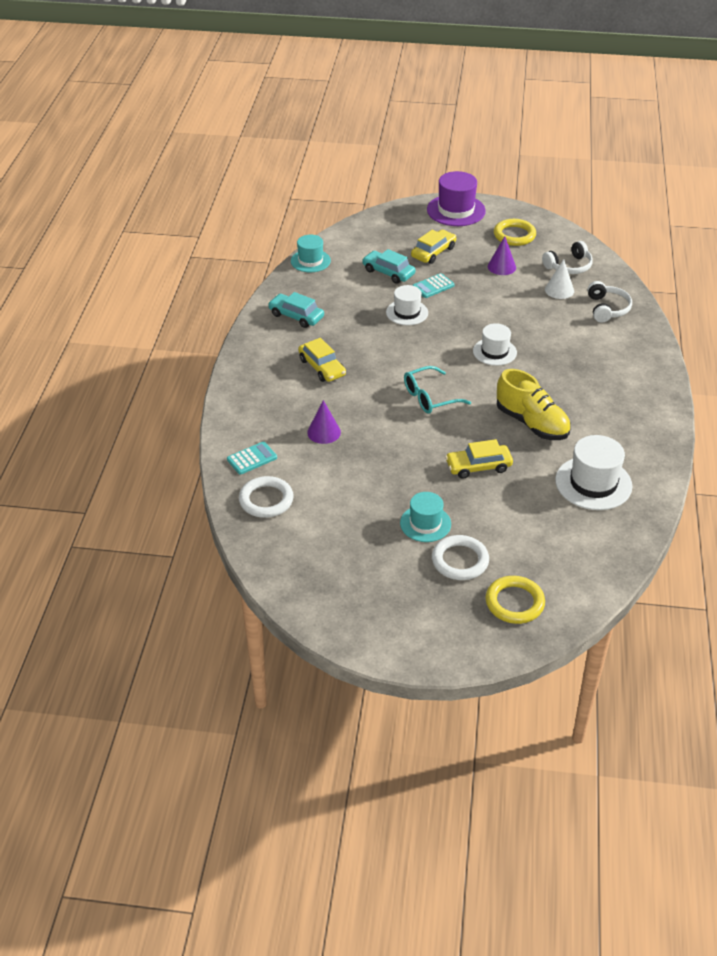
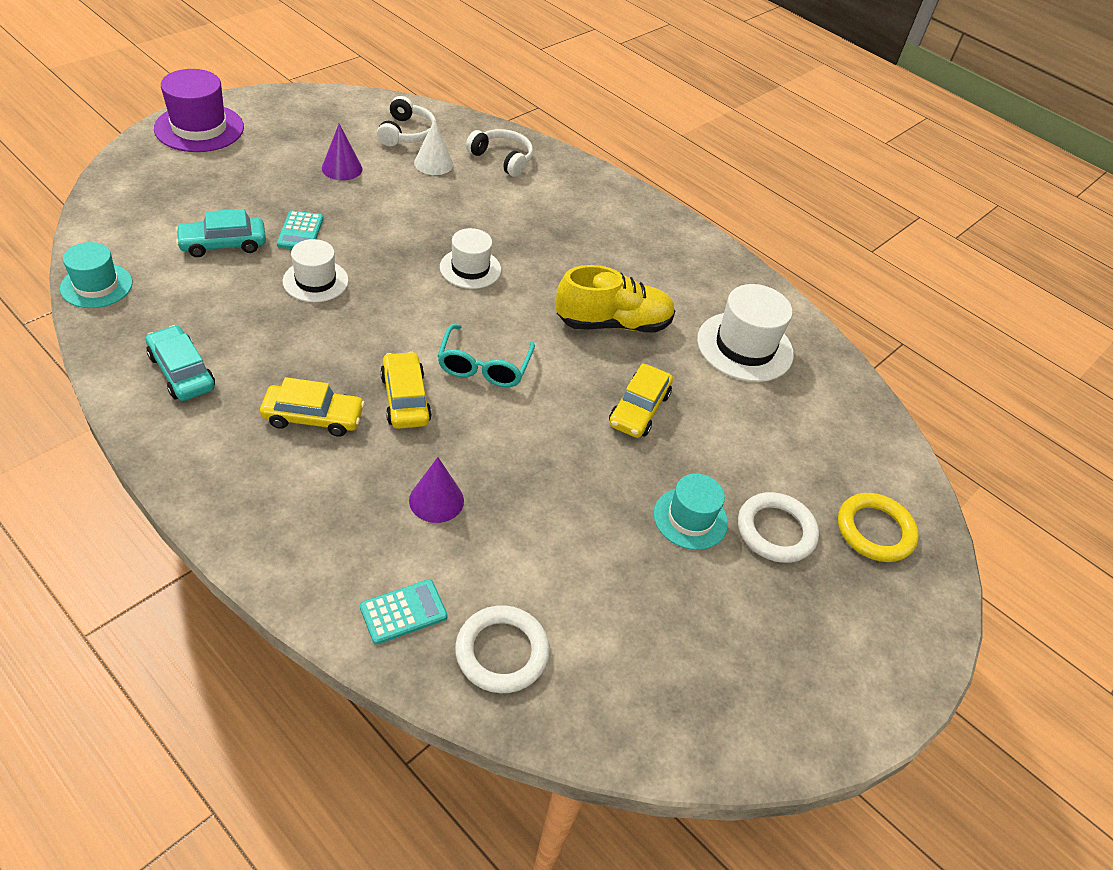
camera: 60 degrees left, 5 degrees up
(252, 458) = (403, 612): turquoise calculator -> turquoise calculator turned 60 degrees clockwise
(296, 316) = (182, 372): turquoise car -> turquoise car turned 75 degrees clockwise
(433, 252) = (243, 191): yellow car -> yellow car (405, 399)
(514, 235) = (305, 126): yellow ring -> none

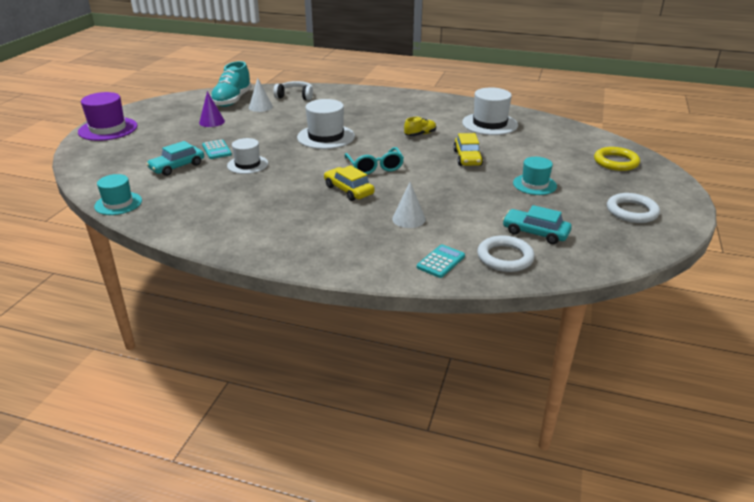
camera: 20 degrees left, 15 degrees down
(182, 372) = (212, 219): turquoise car -> turquoise car (535, 232)
(313, 417) = (308, 212): yellow car -> none
(406, 133) = (232, 100): white headphones -> turquoise shoe
(436, 500) = (408, 219): purple cone -> white cone
(470, 268) = (326, 137): white hat -> white hat, size x1.54
(613, 323) = (420, 134): yellow shoe -> yellow shoe, size x0.53
(776, 531) = (576, 176): white ring -> white ring (632, 211)

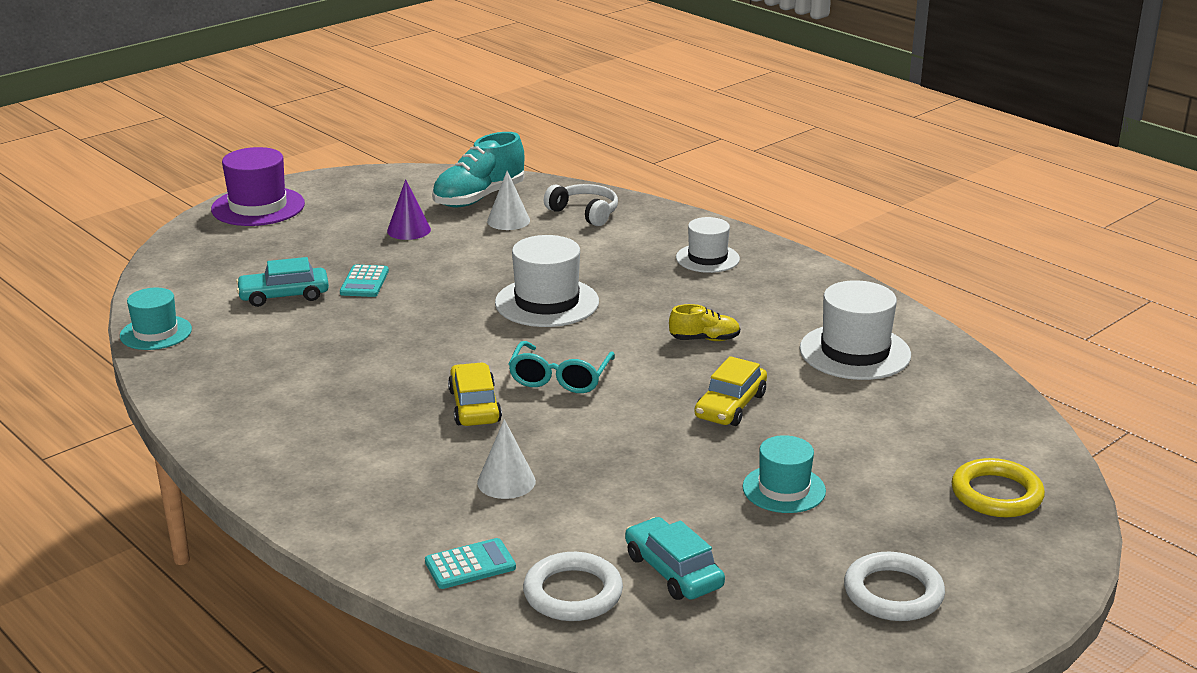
camera: 30 degrees right, 5 degrees down
(247, 164) = (380, 319): white hat -> white hat (707, 258)

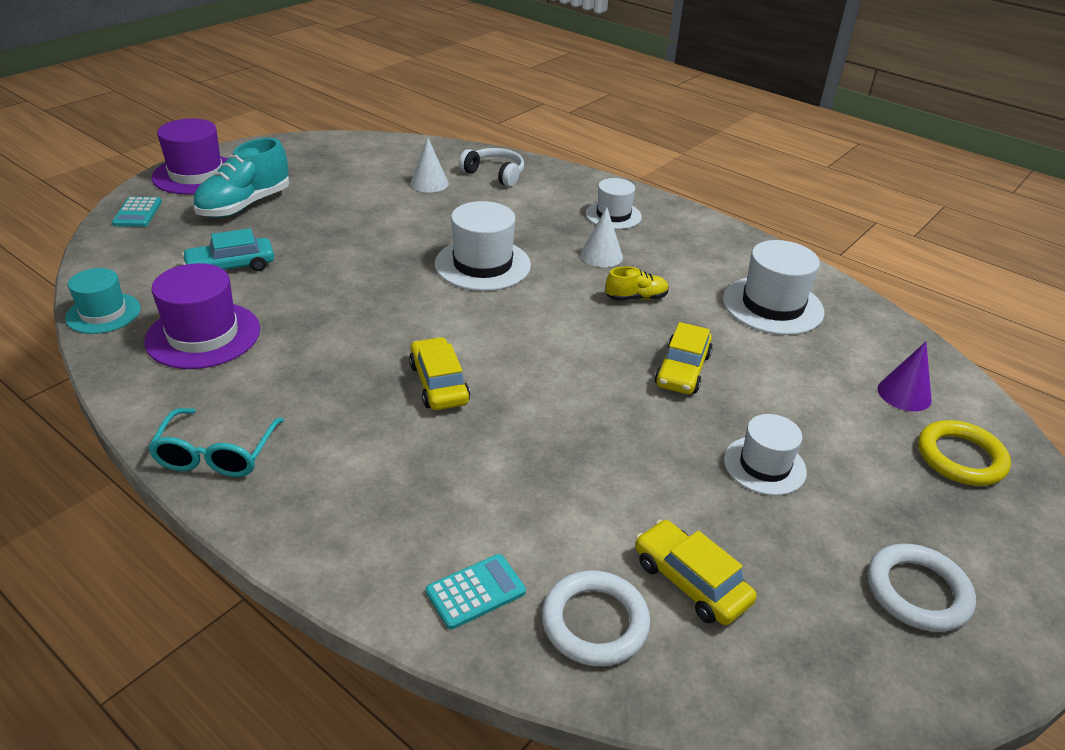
camera: 10 degrees left, 10 degrees up
(250, 355) = (203, 335): none -> purple hat
(364, 282) = (307, 249): turquoise calculator -> turquoise calculator (137, 213)
(409, 230) = (340, 195): purple cone -> purple cone (904, 394)
(479, 198) = (398, 162): turquoise shoe -> turquoise shoe (244, 205)
(506, 482) = (490, 475): white cone -> white cone (601, 255)
(559, 378) = (514, 347): turquoise glasses -> turquoise glasses (216, 455)
(673, 571) = (690, 581): turquoise car -> yellow car
(784, 489) = (764, 465): turquoise hat -> white hat

